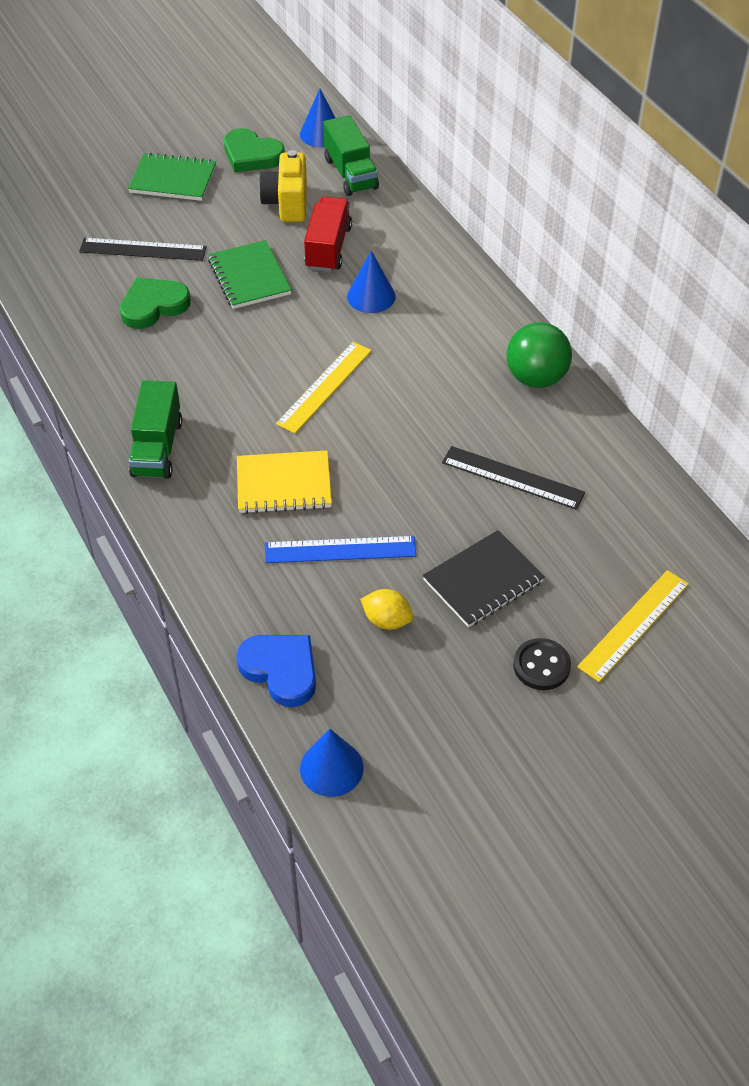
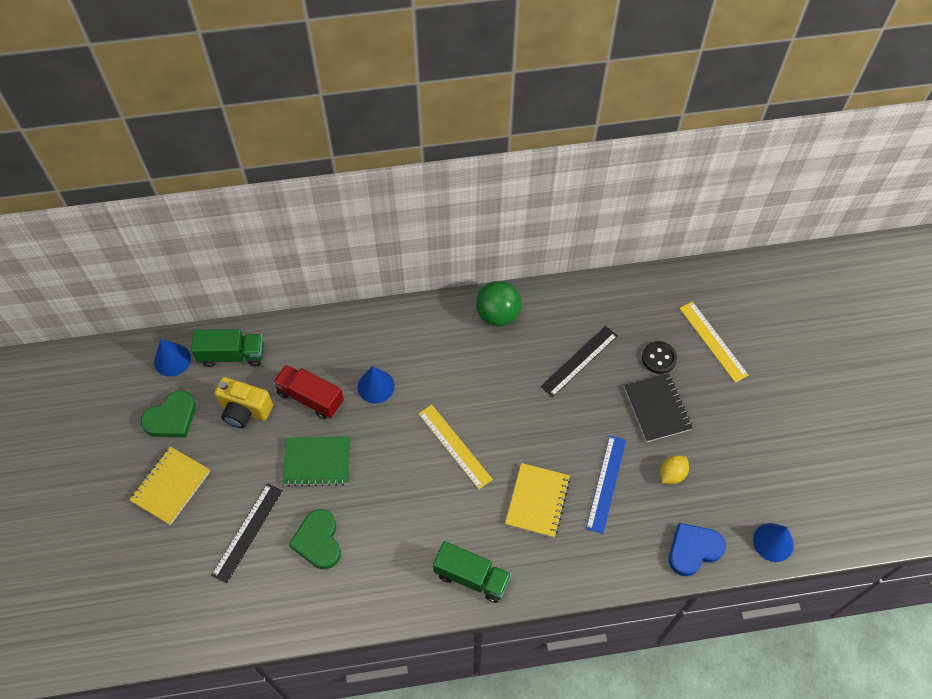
camera: 70 degrees left, 10 degrees up
(173, 179) = (171, 486): green notebook -> yellow notebook
(541, 666) = (729, 401): black button -> black button (659, 358)

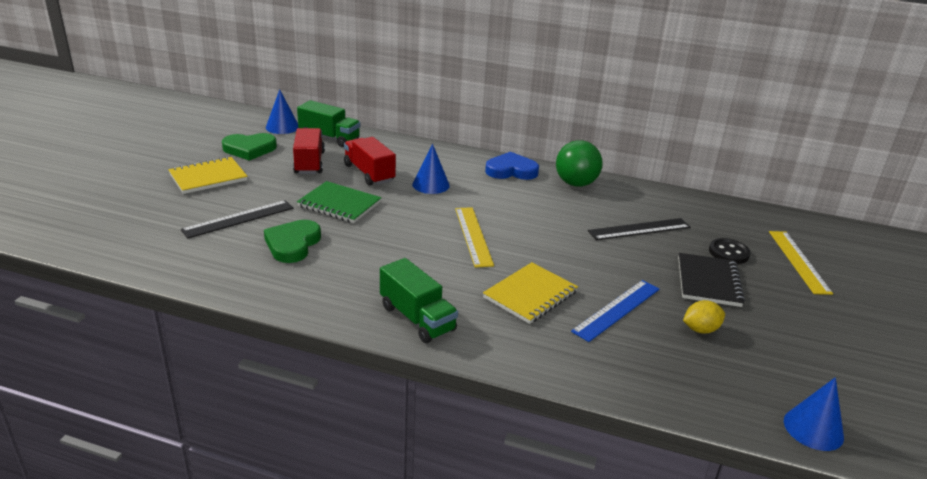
camera: 25 degrees right, 30 degrees down
(245, 410) = (309, 163): yellow camera -> red truck
(693, 550) = (696, 395): blue heart -> blue heart (511, 170)

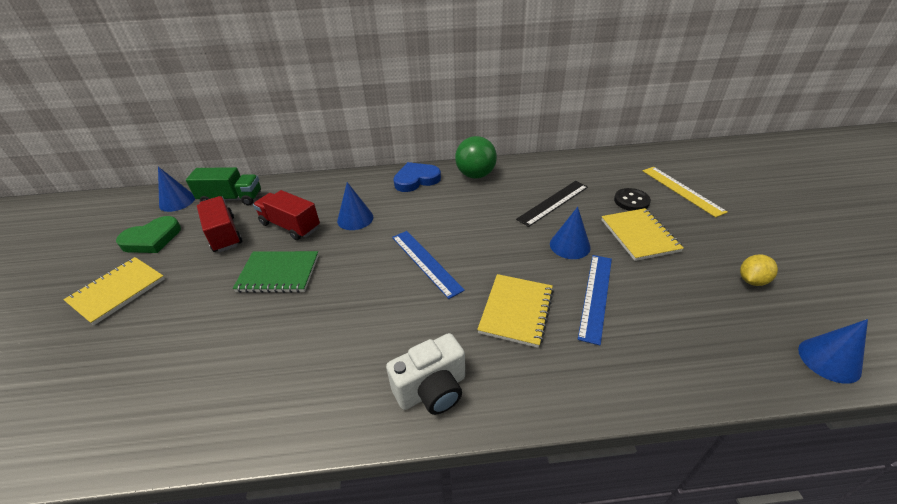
camera: 20 degrees left, 10 degrees up
(238, 219) = (175, 334): black ruler -> none
(293, 244) = (252, 345): green heart -> none
(417, 318) = (432, 390): green truck -> white camera
(473, 236) = (426, 262): yellow ruler -> blue ruler
(625, 266) = (570, 245): none -> blue cone
(700, 329) = (671, 289): yellow lemon -> yellow lemon (752, 280)
(708, 282) = (639, 235): black notebook -> yellow notebook

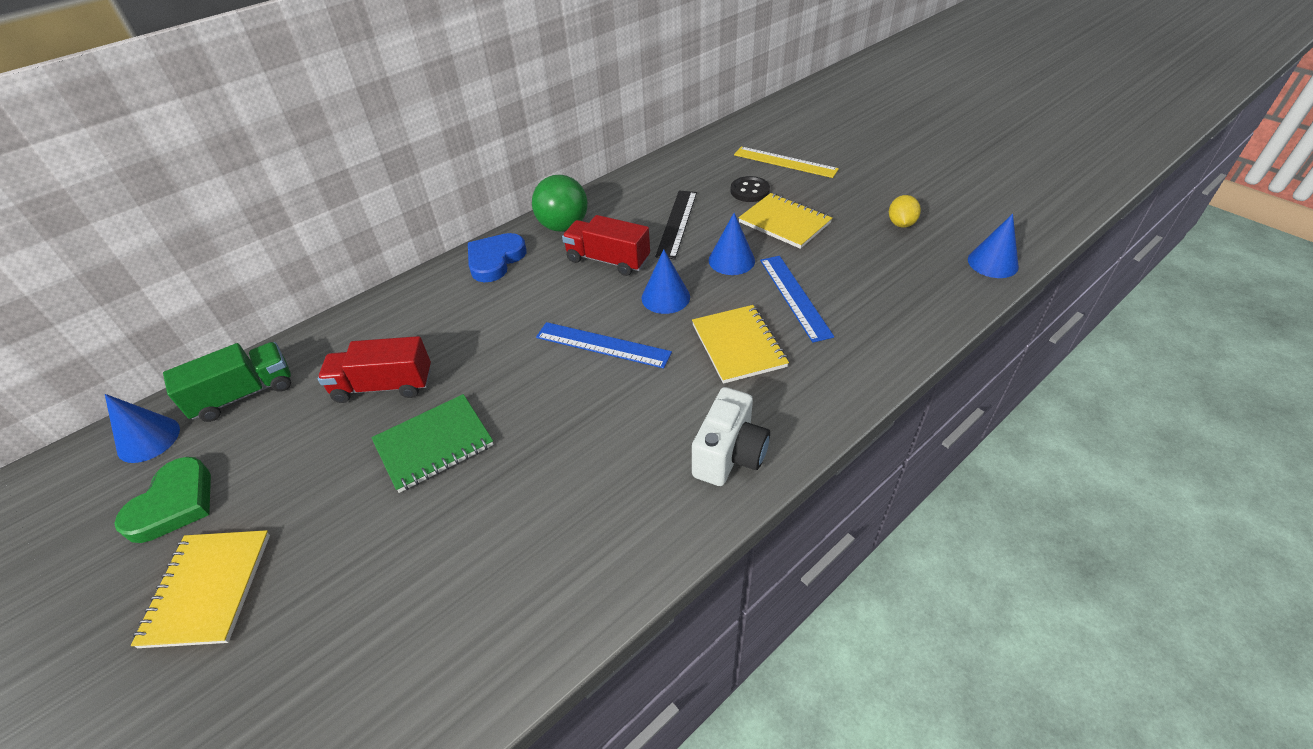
camera: 35 degrees left, 5 degrees up
(224, 234) = (293, 441): red truck -> red truck (608, 260)
(355, 218) = (465, 338): blue cone -> blue cone (665, 297)

